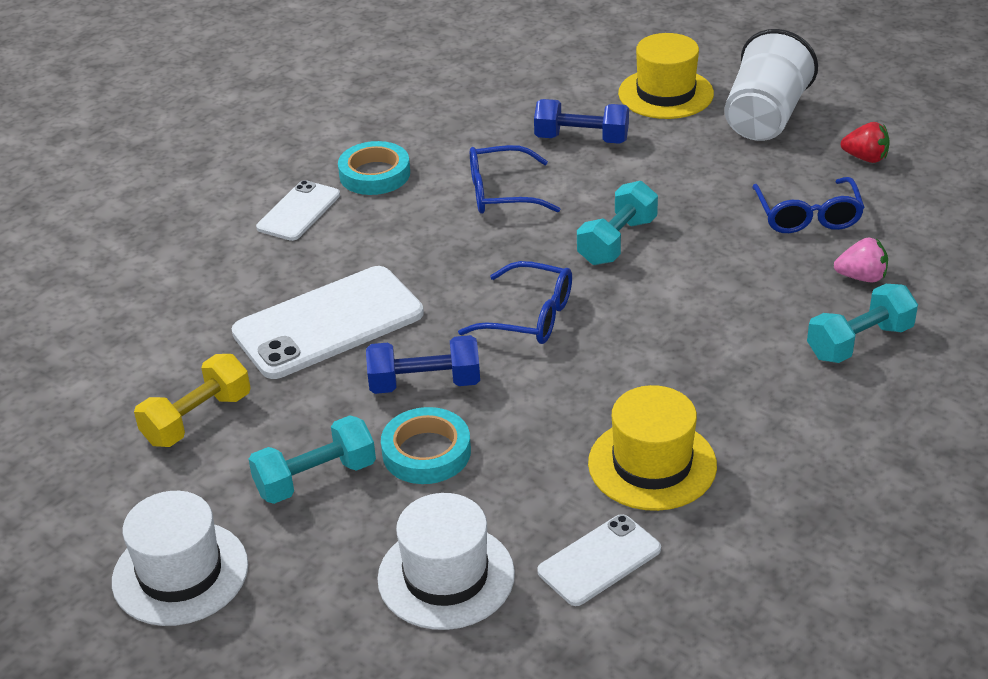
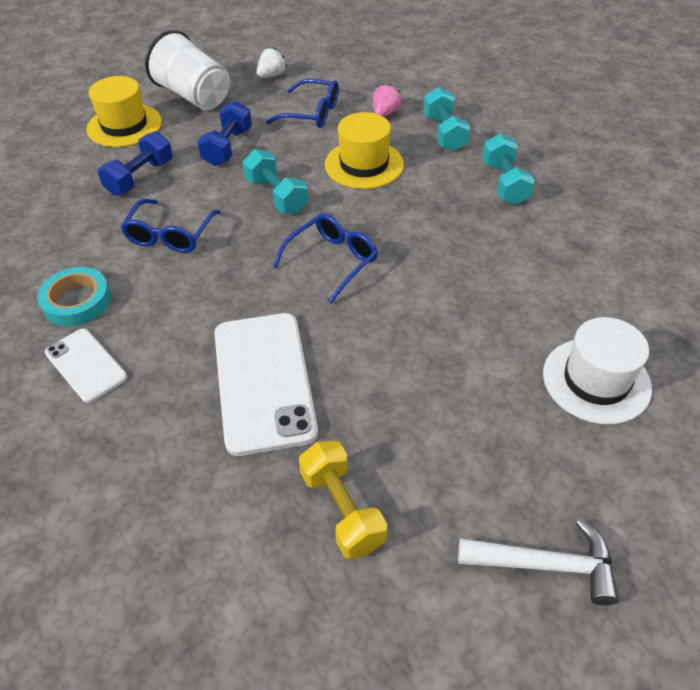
camera: 70 degrees left, 10 degrees up
(180, 573) = (546, 565): white hat -> white hammer
(316, 478) = (460, 436): turquoise dumbbell -> turquoise dumbbell (504, 183)
(425, 384) = (377, 339): blue dumbbell -> blue dumbbell (228, 147)
(426, 452) = (457, 358): turquoise tape -> none
(599, 560) = (601, 297): white phone -> none
(652, 464) = (518, 247): yellow hat -> yellow hat (364, 164)
(865, 158) = (271, 76): red strawberry -> white strawberry

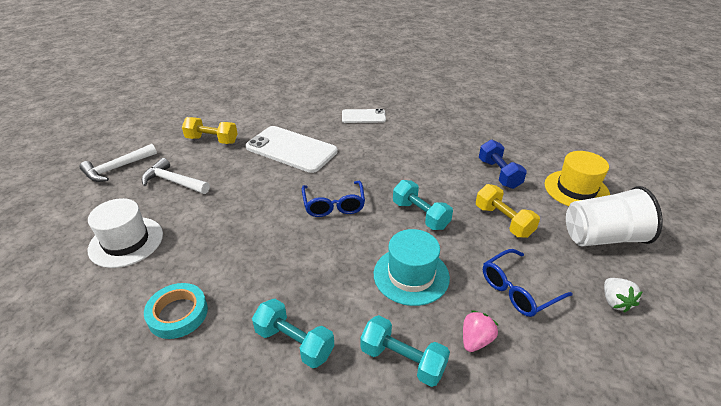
camera: 130 degrees right, 10 degrees down
(77, 301) = (407, 125): turquoise tape -> turquoise tape (178, 314)
(170, 235) = (427, 164): blue glasses -> none
(228, 147) = (503, 221): blue dumbbell -> yellow dumbbell
(276, 196) = (420, 215): turquoise dumbbell -> turquoise dumbbell turned 45 degrees clockwise
(364, 164) = (411, 275): yellow hat -> turquoise hat
(385, 113) = (475, 340): pink strawberry -> pink strawberry turned 120 degrees counterclockwise
(475, 448) = (173, 182): none -> white hammer

